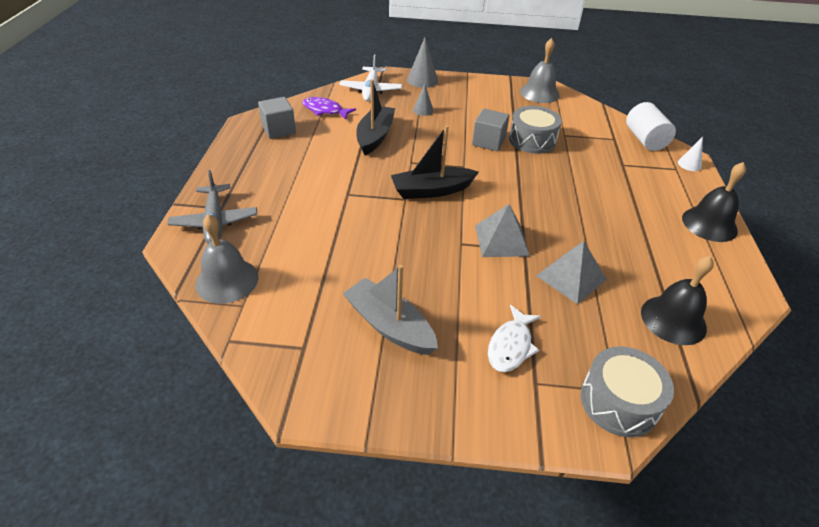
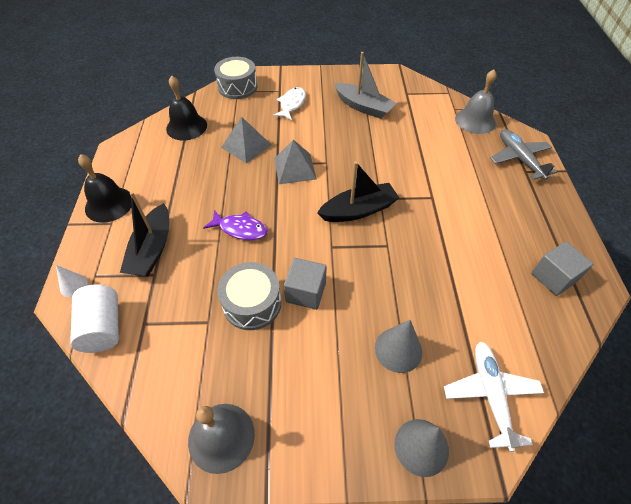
camera: 175 degrees right, 10 degrees up
(325, 110) = (526, 327): purple fish -> purple fish (240, 229)
(375, 136) = (440, 282): black boat -> black boat (152, 249)
(423, 110) = (398, 349): grey cone -> grey cone, size x1.63

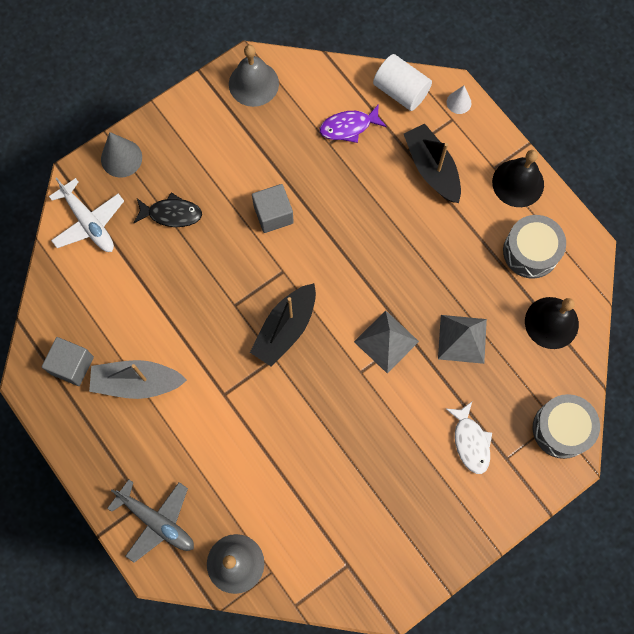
camera: 145 degrees right, 20 degrees up
(240, 229) = (376, 236): purple fish -> purple fish (348, 127)
(252, 303) = (308, 178): grey drum -> grey drum (530, 251)
(363, 107) = (383, 497): grey boat -> grey boat (137, 383)
(398, 349) = (172, 214): grey cone -> black fish

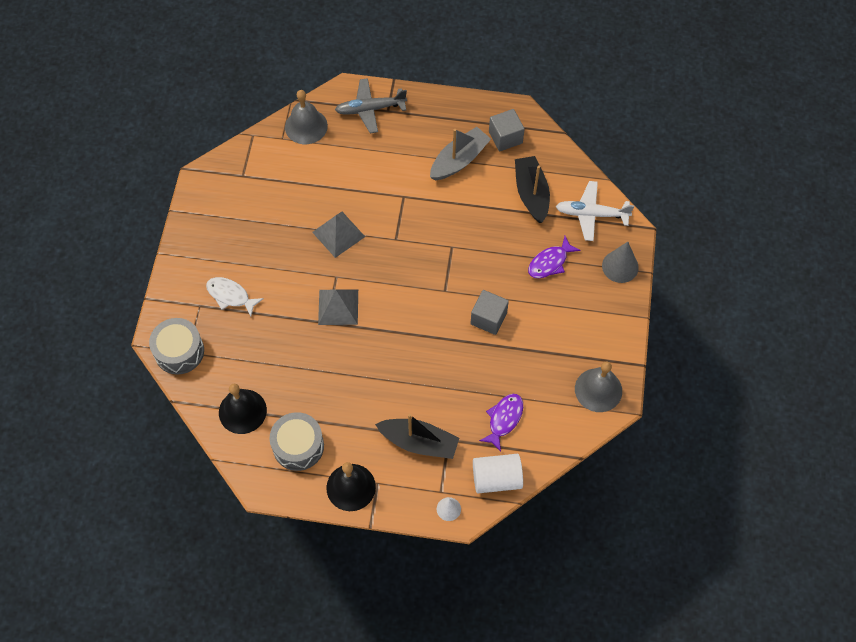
camera: 135 degrees right, 10 degrees down
(172, 214) = (550, 262): black fish -> purple fish
(285, 329) = (407, 260): black boat -> black boat (531, 194)
(462, 339) = (292, 350): grey pyramid -> grey pyramid (338, 234)

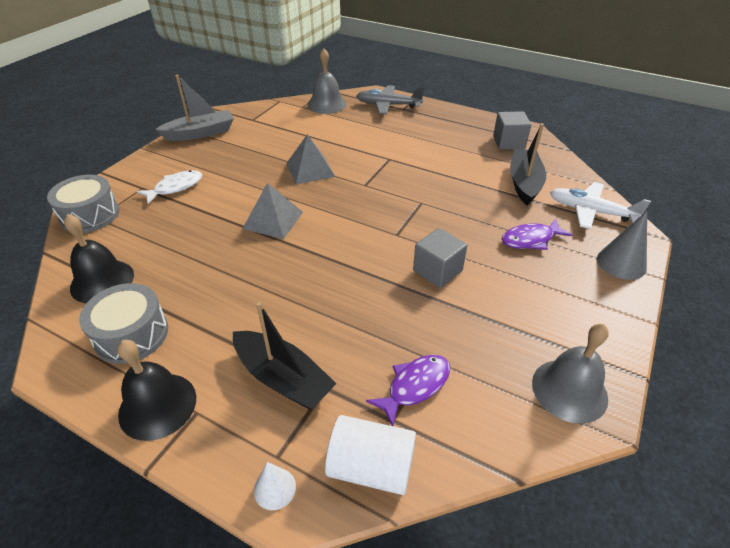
camera: 20 degrees right, 20 degrees down
(230, 296) = (175, 187): white fish -> white fish turned 90 degrees clockwise
(459, 160) = (456, 147): grey boat -> grey boat (200, 133)

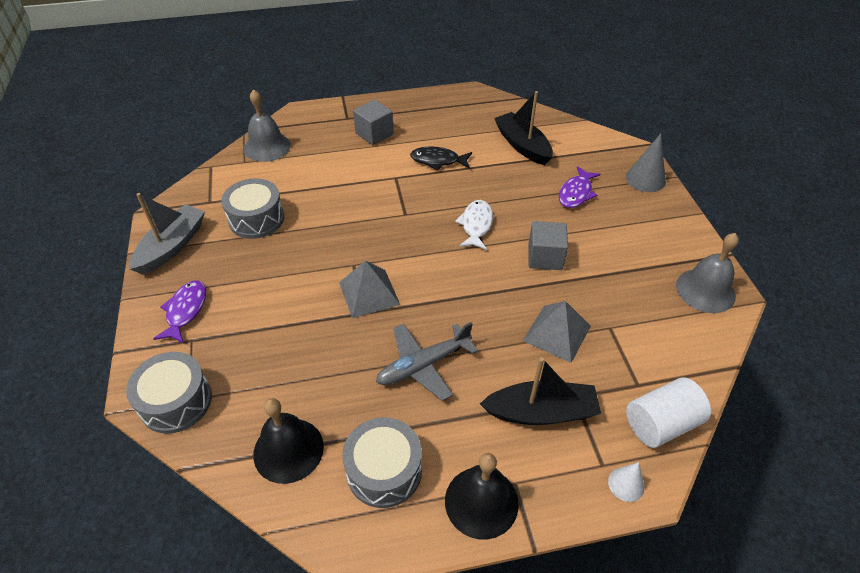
camera: 40 degrees left, 5 degrees up
(175, 187) = (229, 318): white fish -> white fish (476, 225)
(265, 141) = (256, 219): none -> grey drum
(310, 169) = (339, 225): grey pyramid -> grey pyramid (557, 333)
(388, 105) = (329, 120): grey plane -> grey plane (423, 365)
(415, 386) = (625, 352): purple fish -> purple fish (185, 311)
(436, 162) = (438, 161): none -> black fish
(508, 142) = (472, 112): grey cube -> grey cube (374, 134)
(591, 212) = (589, 147): white plane -> none

